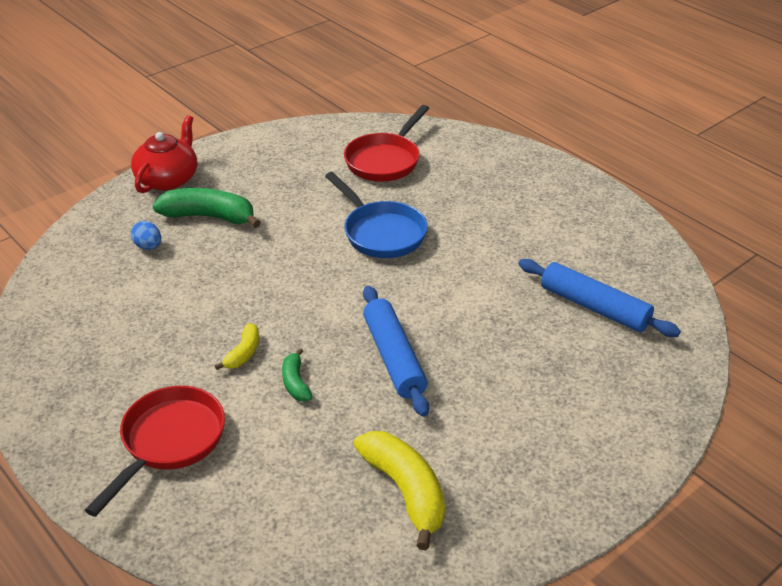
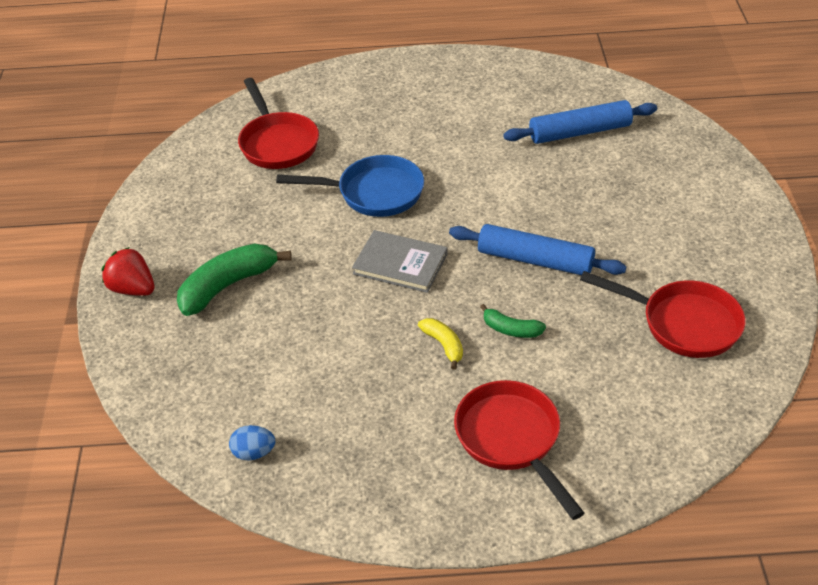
camera: 50 degrees left, 5 degrees up
(148, 246) = (225, 346): blue egg -> blue egg (254, 453)
(168, 179) = (133, 289): red teapot -> red strawberry
(313, 286) = (400, 264): none -> grey book
(405, 491) = (683, 323): yellow banana -> red pan

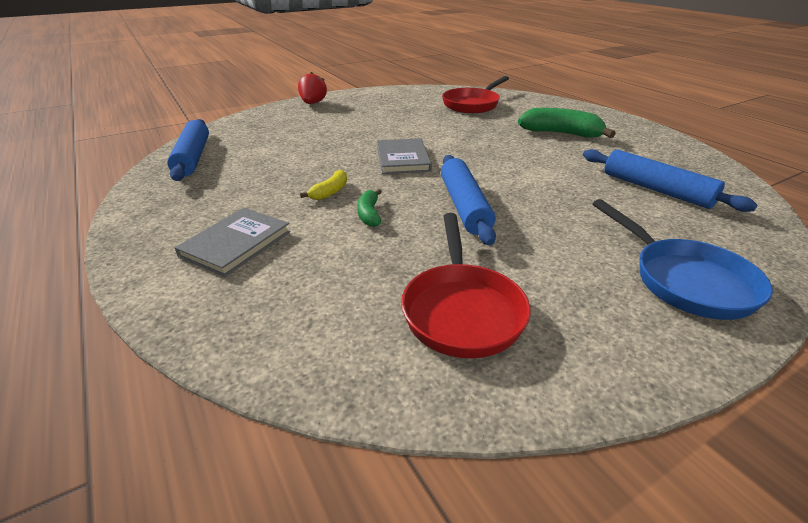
camera: 60 degrees right, 10 degrees down
(228, 286) = (334, 121): green banana -> green banana (561, 134)
(254, 453) = (192, 157): blue egg -> blue rolling pin
(374, 193) = (464, 136): blue pan -> blue pan (685, 280)
(511, 440) = (236, 244): red pan -> grey book

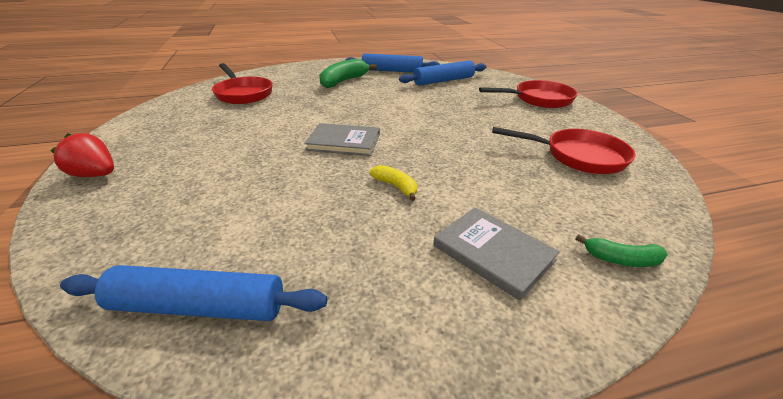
camera: 75 degrees left, 0 degrees up
(369, 214) = (449, 171): green banana -> green banana (621, 259)
(464, 206) = (446, 133): blue rolling pin -> blue rolling pin (392, 71)
(685, 280) = (538, 99): blue pan -> red pan

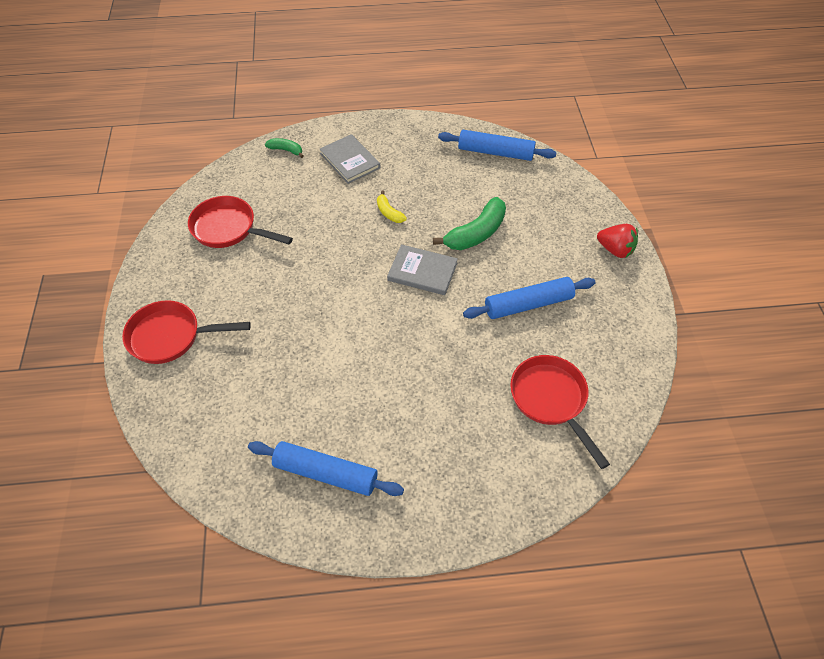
camera: 170 degrees left, 20 degrees up
(344, 81) = (411, 432): green banana -> green banana (476, 233)
(444, 81) = (259, 415): blue rolling pin -> blue rolling pin (528, 304)

